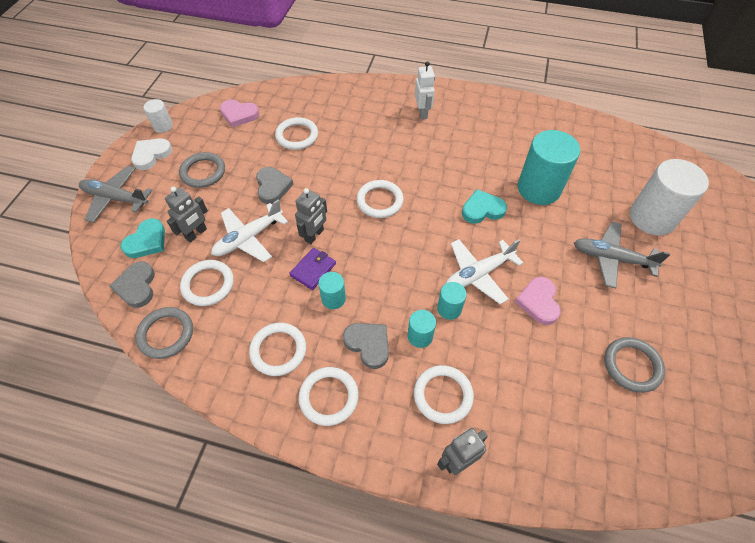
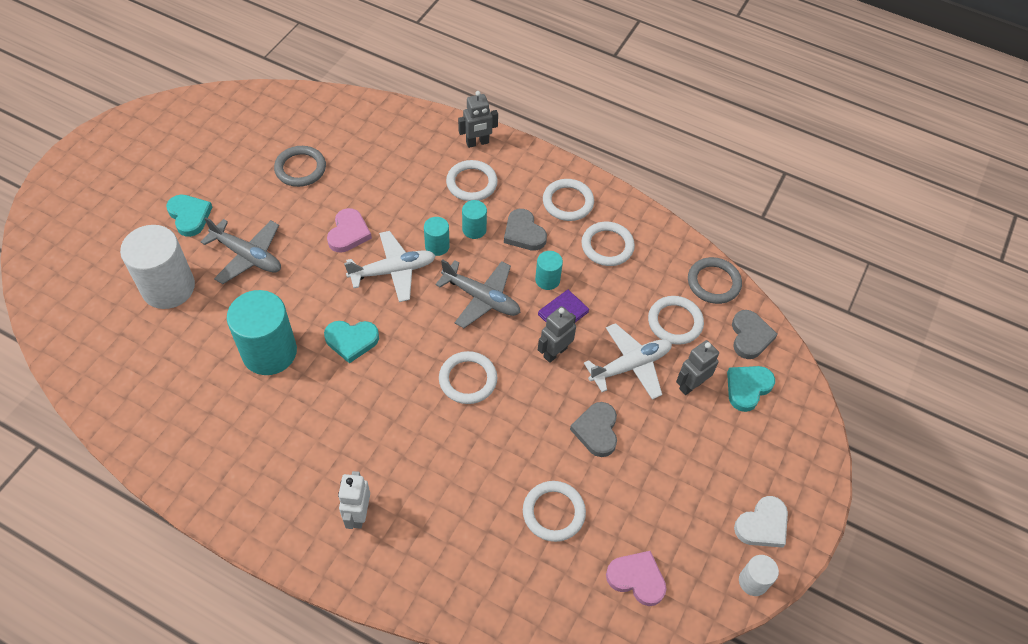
camera: 170 degrees left, 0 degrees up
(115, 198) = (797, 459): grey plane -> grey plane (482, 298)
(203, 172) = (687, 476): grey ring -> none
(691, 284) = (189, 216): none -> turquoise heart

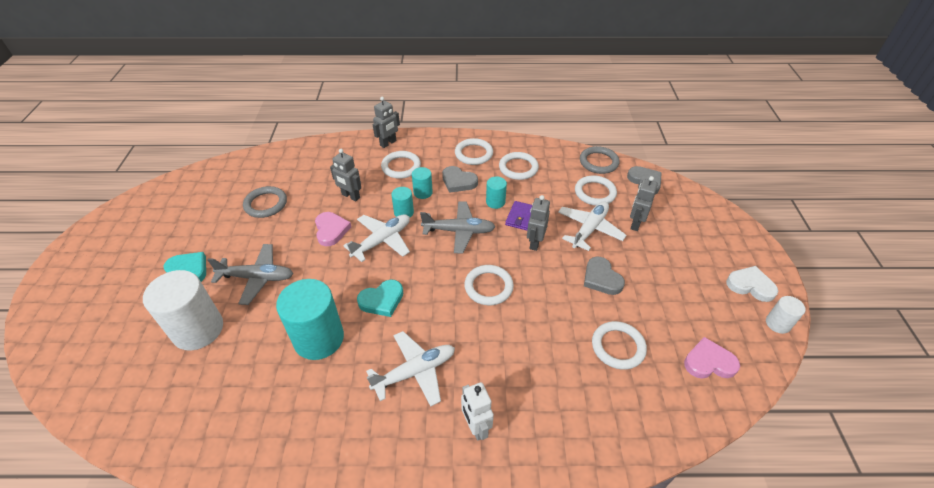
camera: 25 degrees left, 10 degrees down
(337, 432) = (415, 372): none -> white plane
(393, 198) = (350, 196): none -> grey robot
(747, 388) = (669, 210): turquoise heart -> none
(762, 525) = (750, 285): white heart -> white heart turned 90 degrees counterclockwise

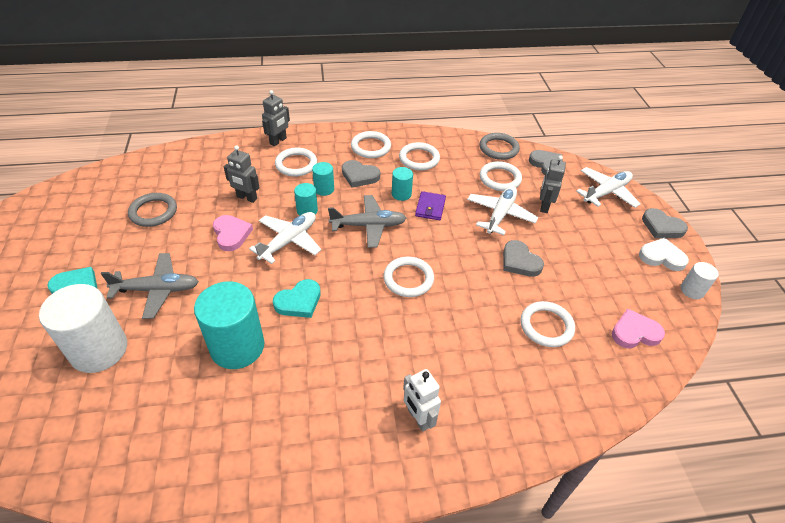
camera: 10 degrees left, 0 degrees up
(415, 372) = (346, 370): white plane -> white plane (606, 192)
(535, 243) = (448, 231): grey robot -> none
(755, 254) = (662, 227): none -> grey heart

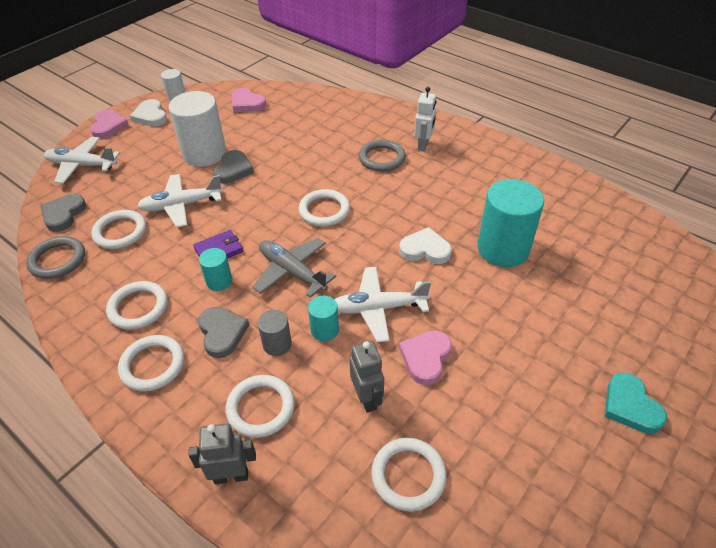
camera: 130 degrees left, 0 degrees up
(99, 350) = (624, 319): white cylinder -> white cylinder (204, 154)
(153, 212) = (492, 464): grey ring -> grey ring (382, 158)
(157, 290) = (543, 344): grey plane -> none
(299, 301) = (425, 249): turquoise heart -> white heart
(324, 189) = (277, 344): turquoise cylinder -> grey cylinder
(544, 206) = (141, 188): grey robot -> none
(546, 326) = (286, 134): white ring -> white ring (408, 475)
(662, 227) = (109, 126): grey heart -> pink heart

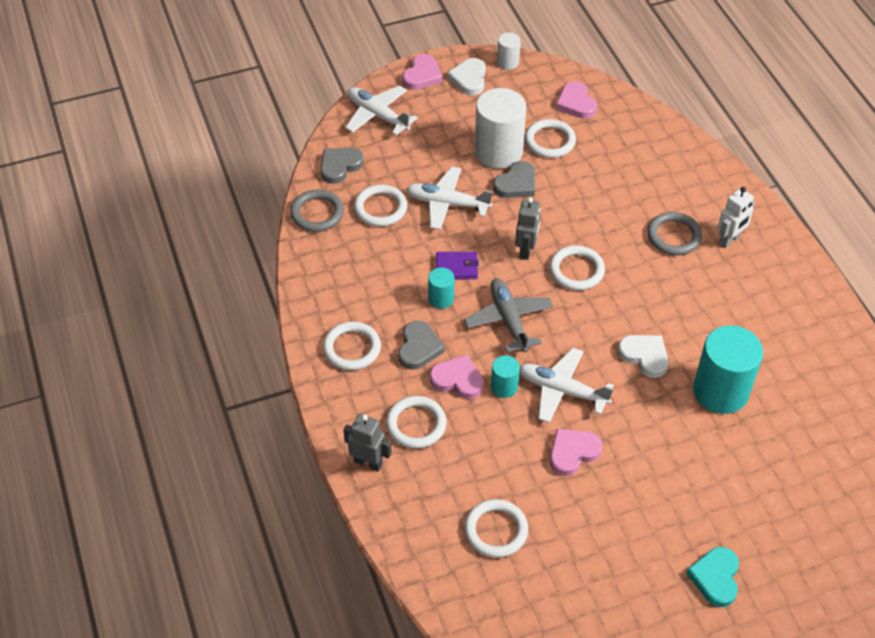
camera: 30 degrees right, 5 degrees up
(138, 307) = (363, 291): white ring -> white ring (550, 141)
(277, 344) = (458, 379): grey cylinder -> pink heart
(367, 398) = (502, 459): grey robot -> grey robot (526, 250)

